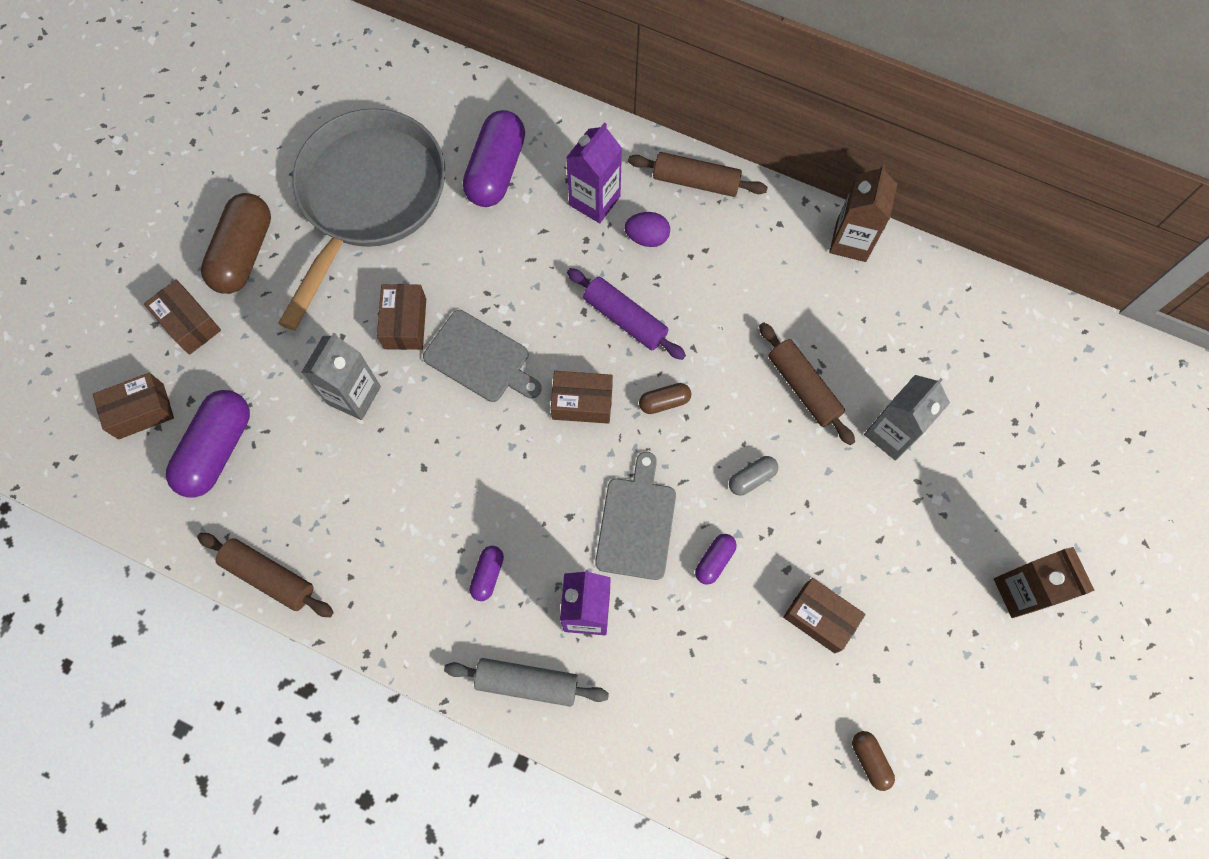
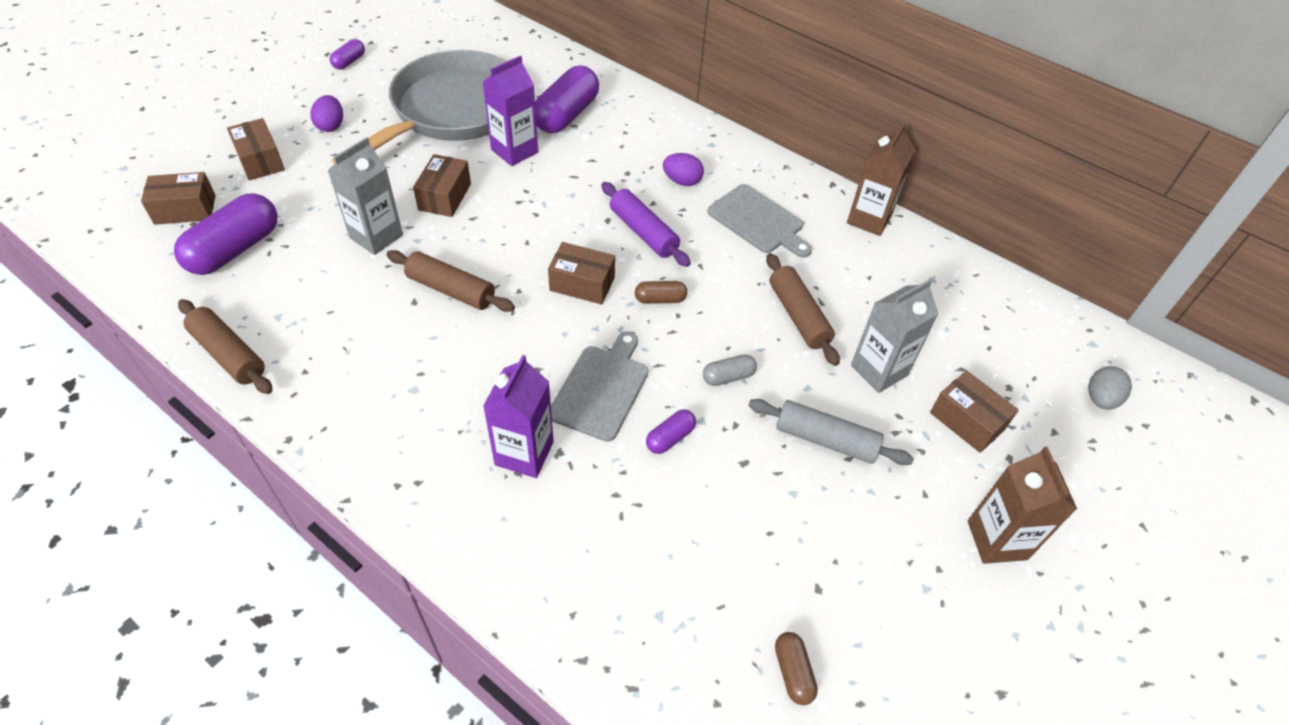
camera: 10 degrees right, 20 degrees down
(244, 253) = (331, 126): brown capsule -> purple egg
(480, 358) = (501, 233): grey cutting board -> grey cutting board (758, 221)
(487, 575) = (437, 399): purple capsule -> purple capsule (349, 62)
(527, 682) = (438, 503): grey rolling pin -> grey rolling pin (826, 440)
(594, 201) = (644, 149): purple carton -> purple carton (514, 151)
(696, 181) = (737, 153): brown rolling pin -> brown rolling pin (451, 290)
(820, 618) = (768, 514): brown box -> brown box (967, 421)
(1100, 414) = (1100, 399): none -> grey egg

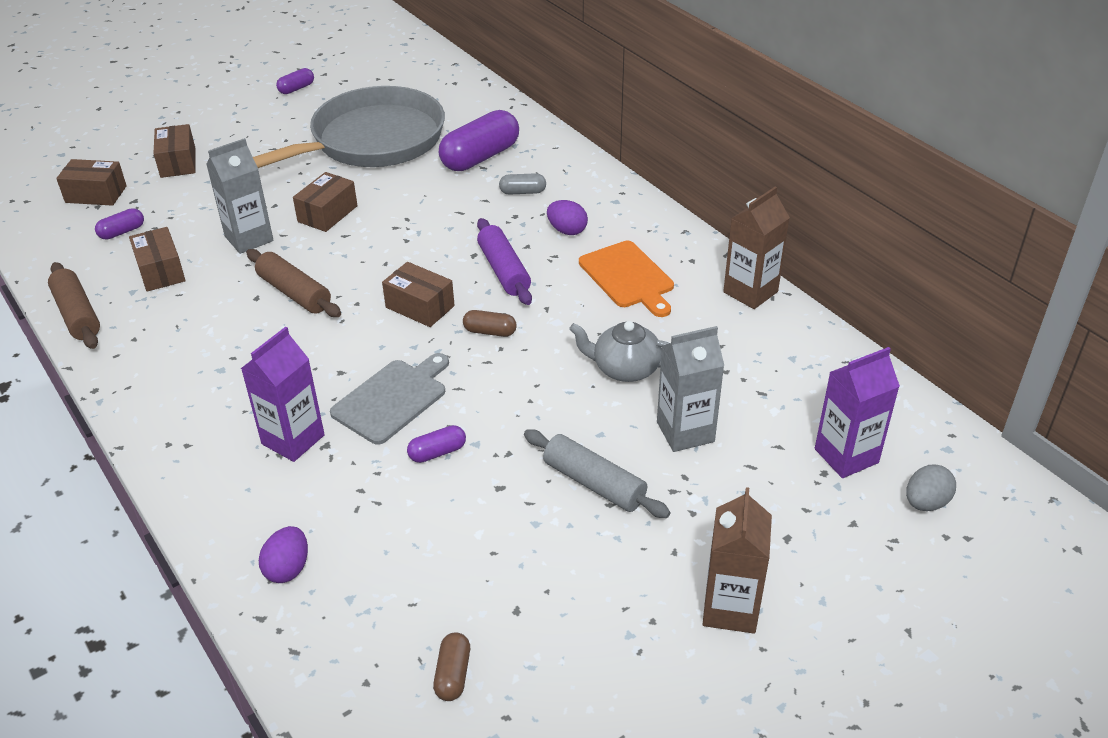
camera: 20 degrees right, 10 degrees down
(235, 249) = (122, 232): purple capsule -> purple capsule, size x0.48
(331, 126) = (253, 141): purple egg -> purple egg (288, 568)
(514, 151) = (413, 183): purple carton -> purple carton (846, 456)
(728, 377) = (523, 410): grey capsule -> grey capsule (522, 192)
(758, 221) = (628, 277): grey cutting board -> orange cutting board
(798, 316) = (624, 368): brown rolling pin -> grey teapot
(967, 421) = (757, 495): brown box -> brown box (161, 271)

